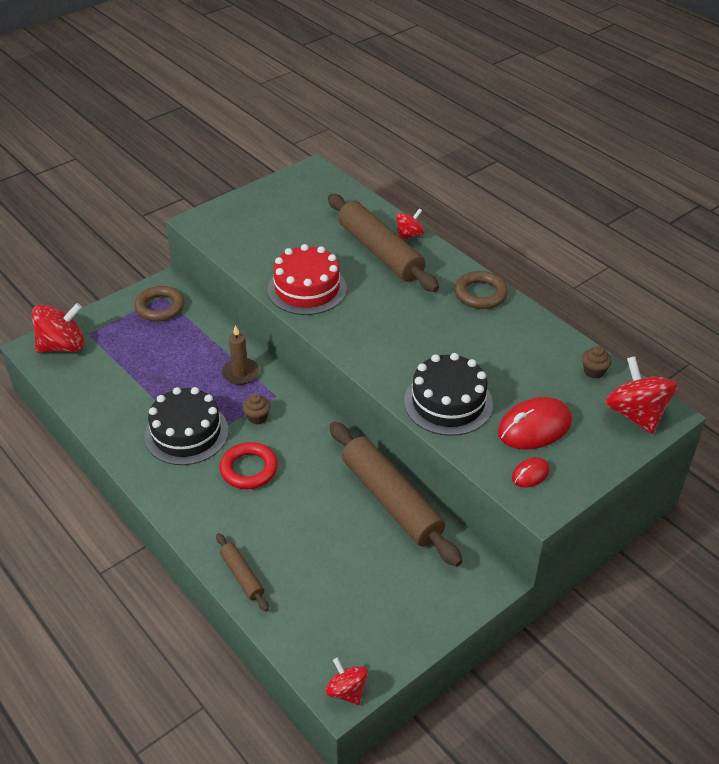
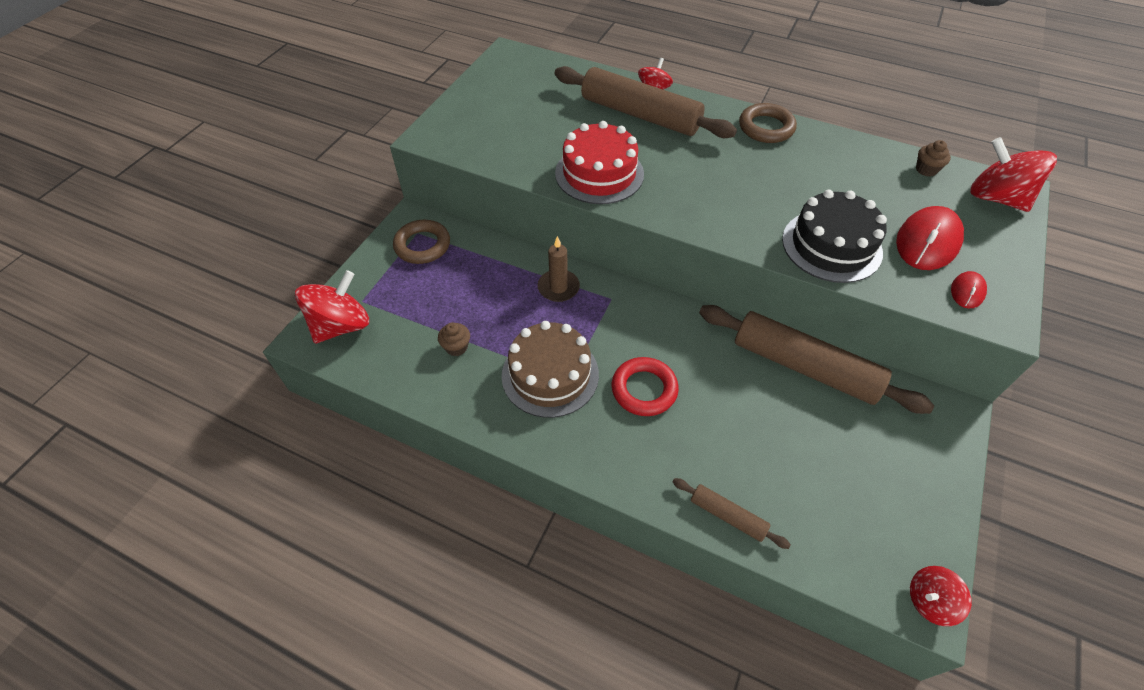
camera: 25 degrees left, 10 degrees up
(186, 433) = (550, 375): black cake -> brown cake
(257, 417) = (610, 329): brown cupcake -> brown cupcake (456, 347)
(347, 691) = (929, 601): red spinning top -> red spinning top turned 45 degrees counterclockwise

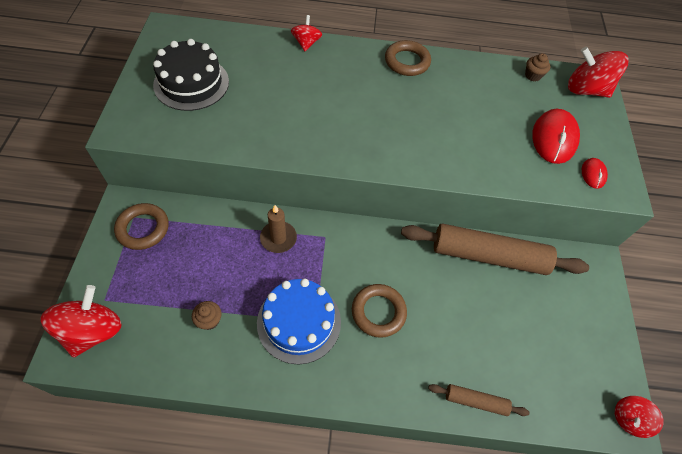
camera: 25 degrees left, 5 degrees up
(550, 375) = (299, 322): brown cake -> blue cake
(599, 173) = (288, 133): red cake -> none
(640, 115) = (303, 69): brown rolling pin -> none
(644, 389) = (378, 312): red ring -> brown ring
(831, 245) = (490, 158): black cake -> black cake (191, 83)

